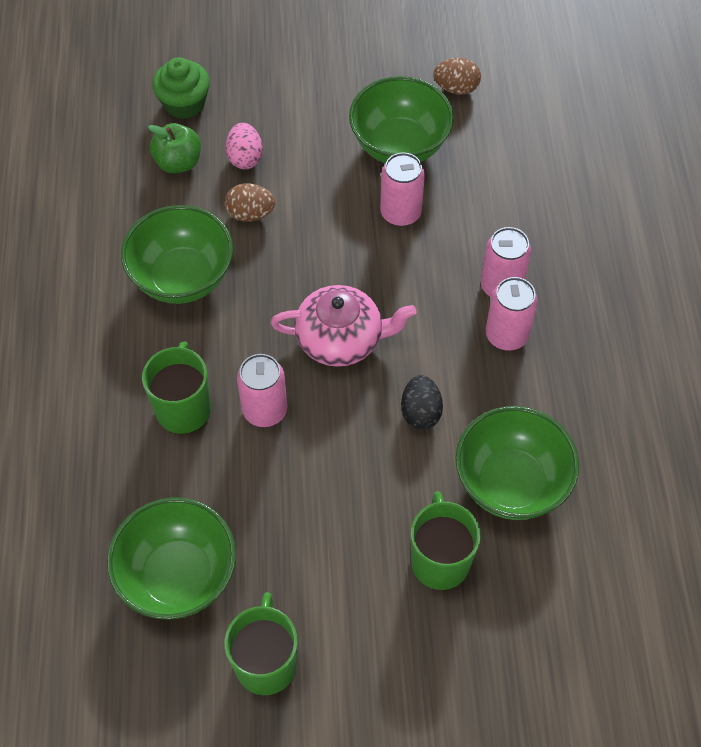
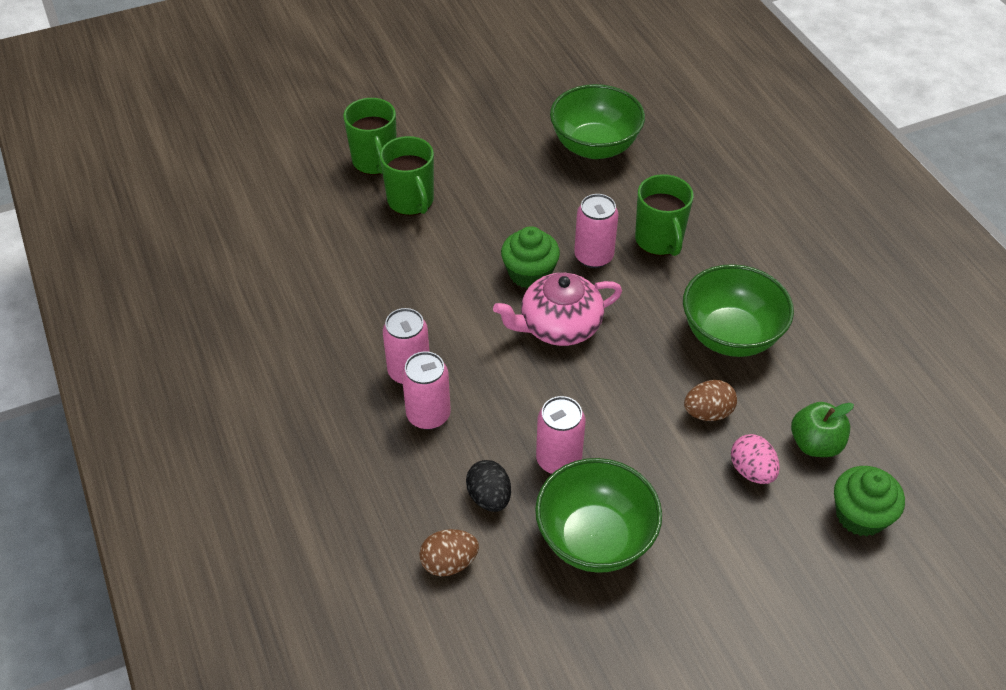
camera: 160 degrees right, 10 degrees down
(266, 662) = (508, 122): green mug -> green mug (375, 162)
(343, 411) = (529, 273): none -> green cupcake
(420, 412) = (464, 290): black egg -> black egg (489, 497)
(456, 88) = (562, 643): brown egg -> brown egg (449, 563)
(511, 483) = (371, 261): green bowl -> none

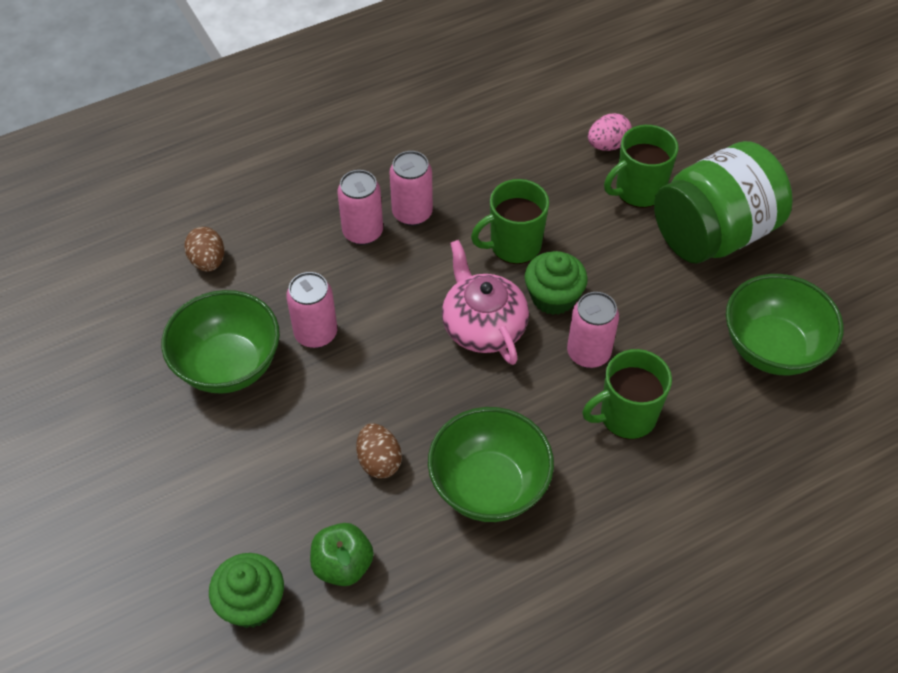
camera: 85 degrees right, 5 degrees up
(375, 162) = (690, 155): green mug -> green mug (514, 245)
(470, 161) = (713, 234): none -> green jar
(489, 497) = (274, 284): black egg -> none
(752, 471) = (306, 500): pink egg -> pink egg (607, 145)

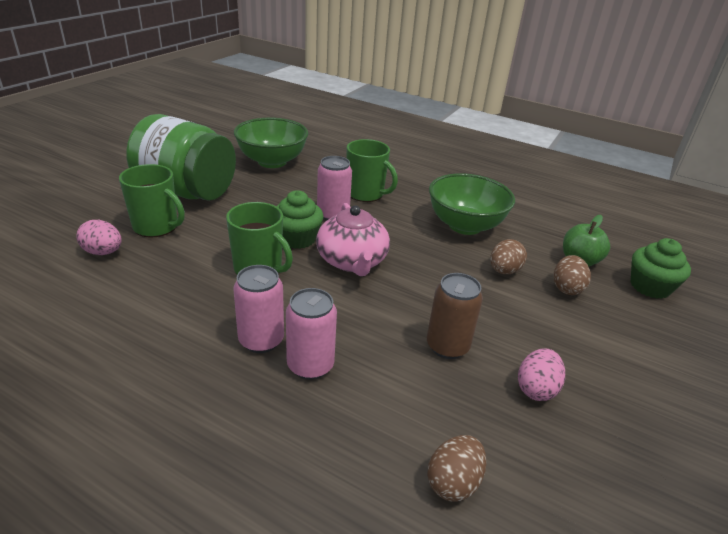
camera: 125 degrees left, 20 degrees down
(228, 365) = (536, 389): green bowl -> pink egg
(312, 503) = (566, 288): none -> brown egg
(316, 333) = (447, 346): pink can -> brown can
(483, 326) = (352, 261): pink teapot -> pink teapot turned 45 degrees counterclockwise

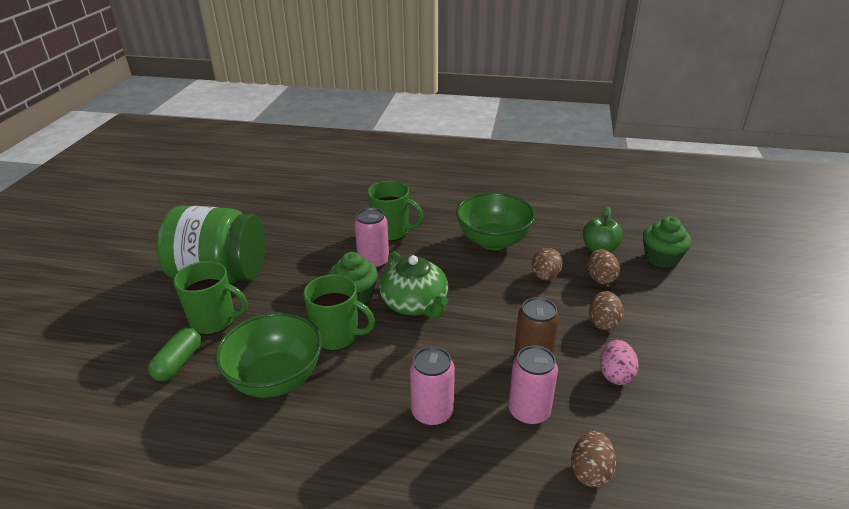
camera: 15 degrees left, 0 degrees up
(103, 252) = (178, 362): pink egg -> green capsule
(261, 340) = (378, 403): pink can -> pink can (529, 411)
(272, 161) = (285, 219): green bowl -> green bowl (276, 379)
(352, 261) = (415, 304): pink teapot -> green teapot
(548, 332) = (603, 322): none -> brown egg

